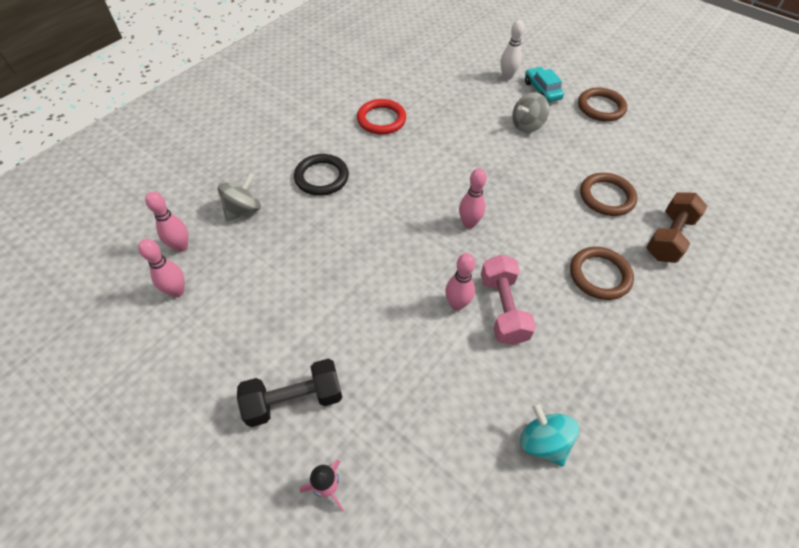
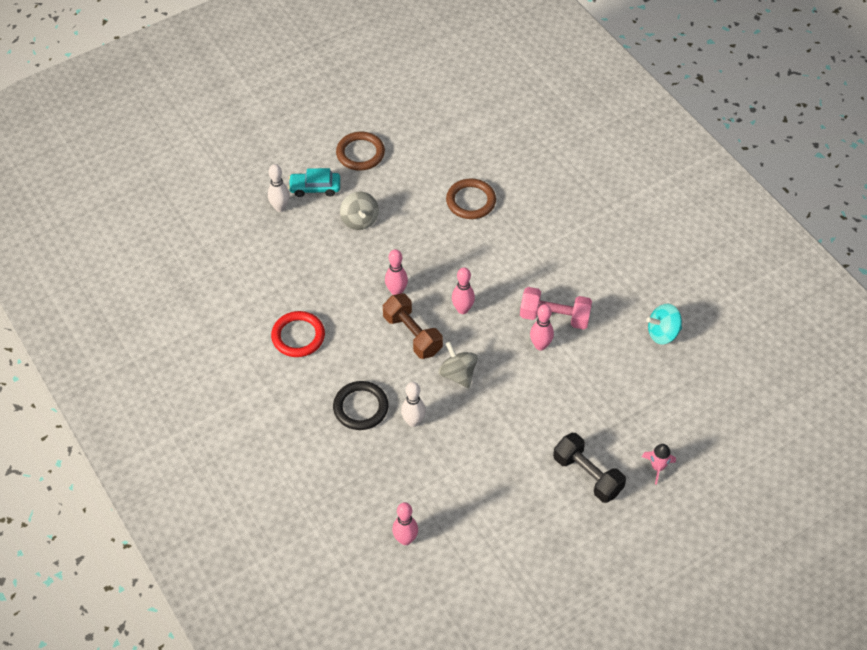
camera: 70 degrees left, 0 degrees up
(177, 291) = (457, 547): pink bowling pin -> pink bowling pin (396, 291)
(243, 210) = (378, 481): grey spinning top -> grey spinning top (458, 374)
(294, 400) = (587, 475): black dumbbell -> black dumbbell turned 45 degrees counterclockwise
(318, 219) = (413, 421): none -> white bowling pin
(599, 275) = (546, 242): brown ring -> none
(668, 237) = (527, 181): brown dumbbell -> brown dumbbell (412, 334)

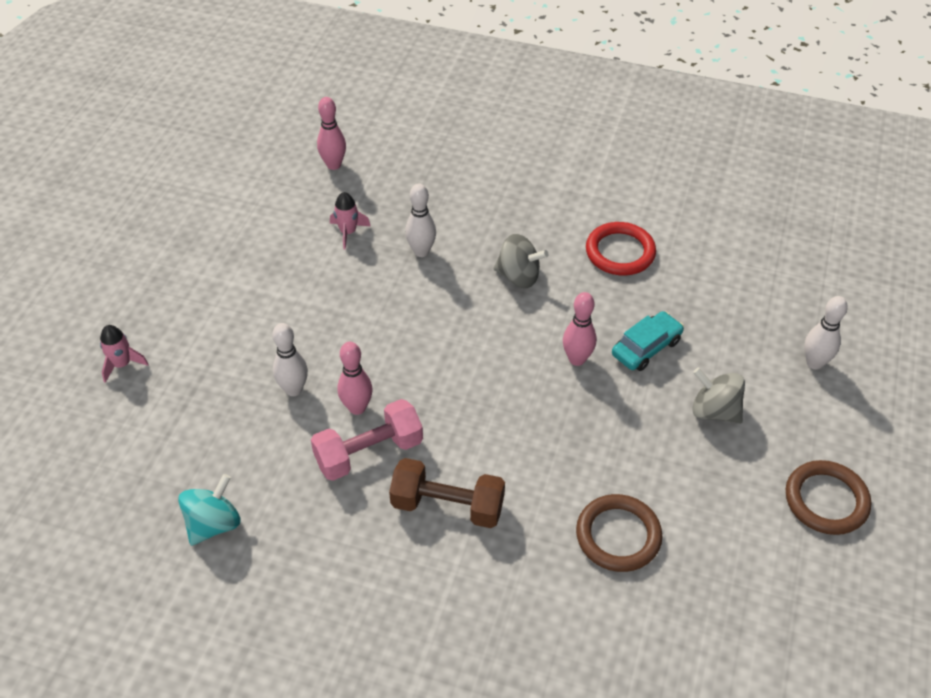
camera: 140 degrees right, 5 degrees down
(315, 188) = (812, 414): turquoise car -> turquoise car (646, 347)
(360, 407) = (485, 232): black ring -> none
(412, 334) = (510, 327): brown dumbbell -> brown dumbbell (447, 505)
(445, 470) = (348, 232): none -> pink rocket
(458, 374) = (421, 320): grey spinning top -> grey spinning top (518, 276)
(462, 309) = (484, 389): pink bowling pin -> none
(567, 380) = (294, 389): none -> white bowling pin
(587, 475) = (197, 311): black dumbbell -> none

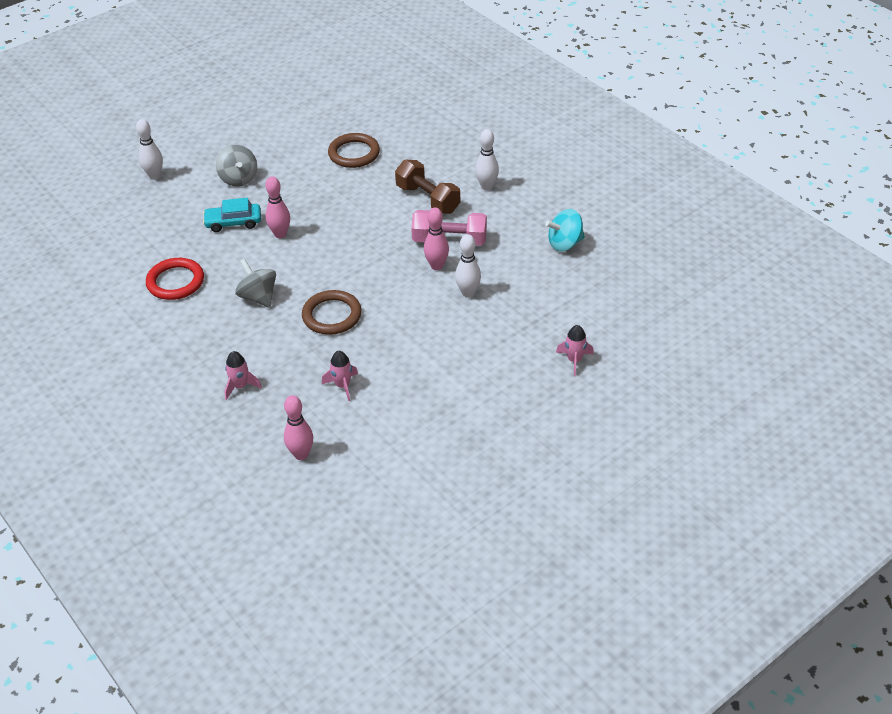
camera: 145 degrees left, 5 degrees down
(421, 251) = (304, 345): white bowling pin -> white bowling pin (487, 187)
(442, 191) = (240, 386): none -> pink rocket
(826, 500) = (237, 125): brown ring -> brown ring (332, 315)

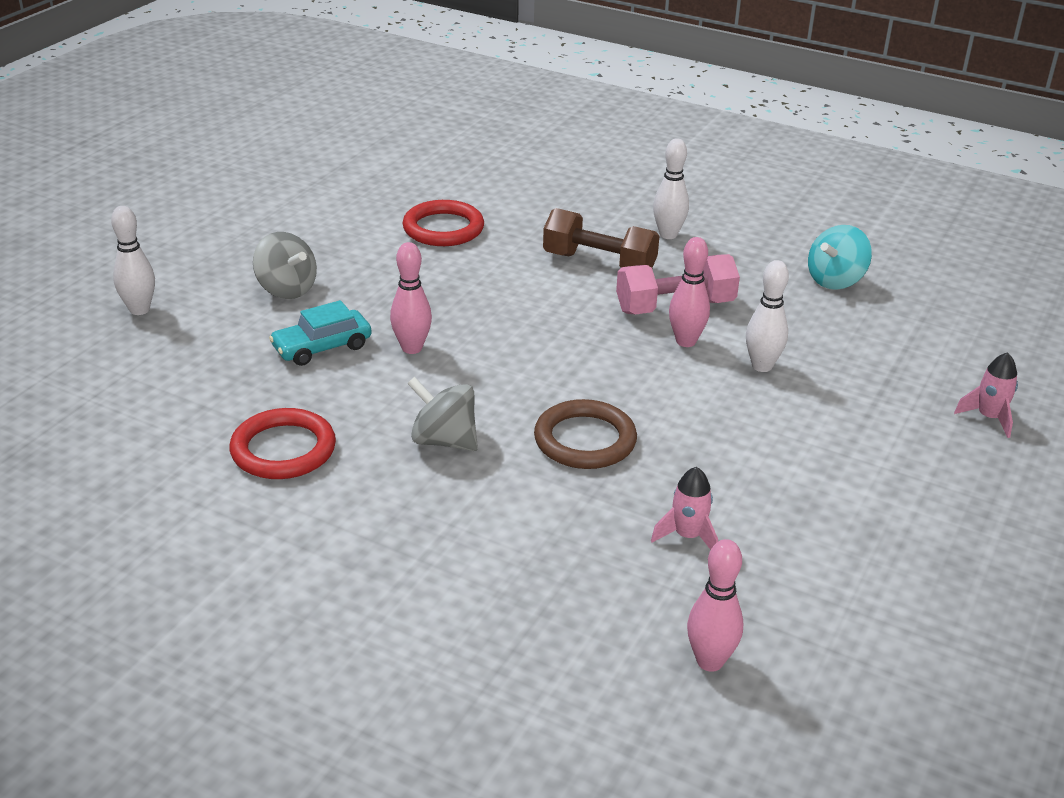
camera: 25 degrees left, 10 degrees down
(240, 386) = (518, 580): pink rocket -> none
(354, 153) = (443, 228): brown ring -> red ring

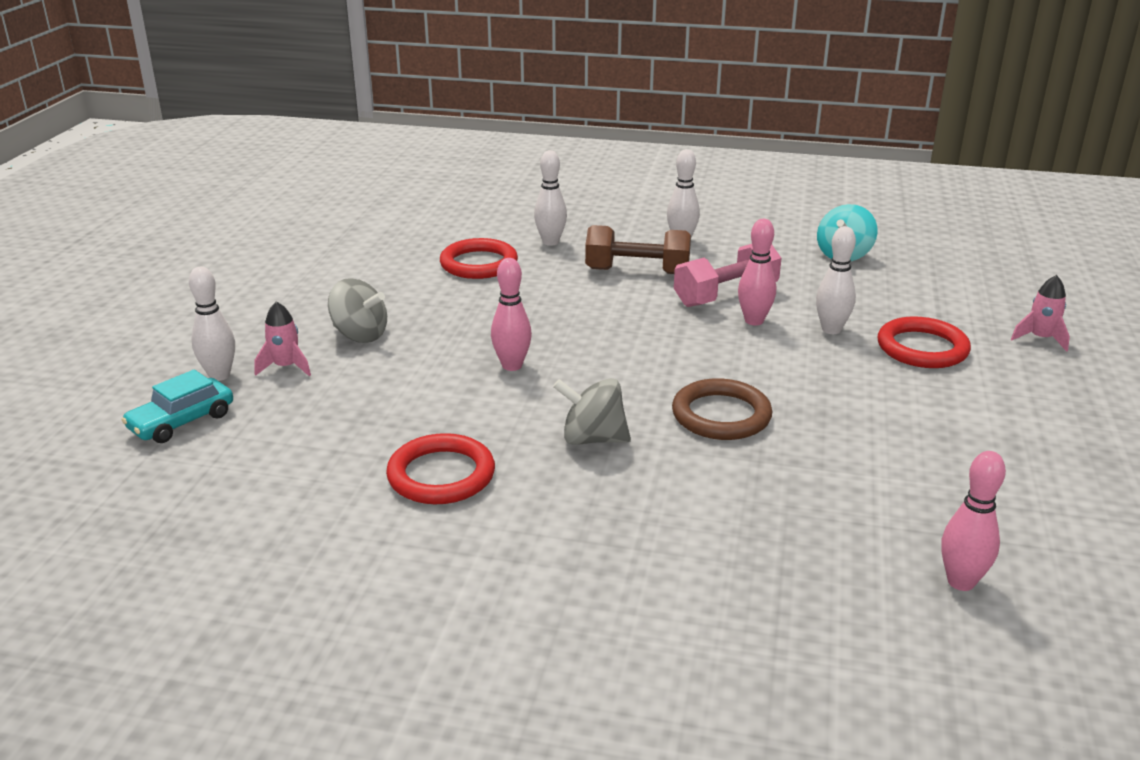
camera: 15 degrees left, 5 degrees down
(322, 347) = (425, 379): turquoise car -> turquoise car (181, 421)
(530, 214) = (550, 242): none -> white bowling pin
(687, 536) = (866, 478): pink rocket -> pink rocket (286, 367)
(846, 405) = (922, 348): none -> red ring

